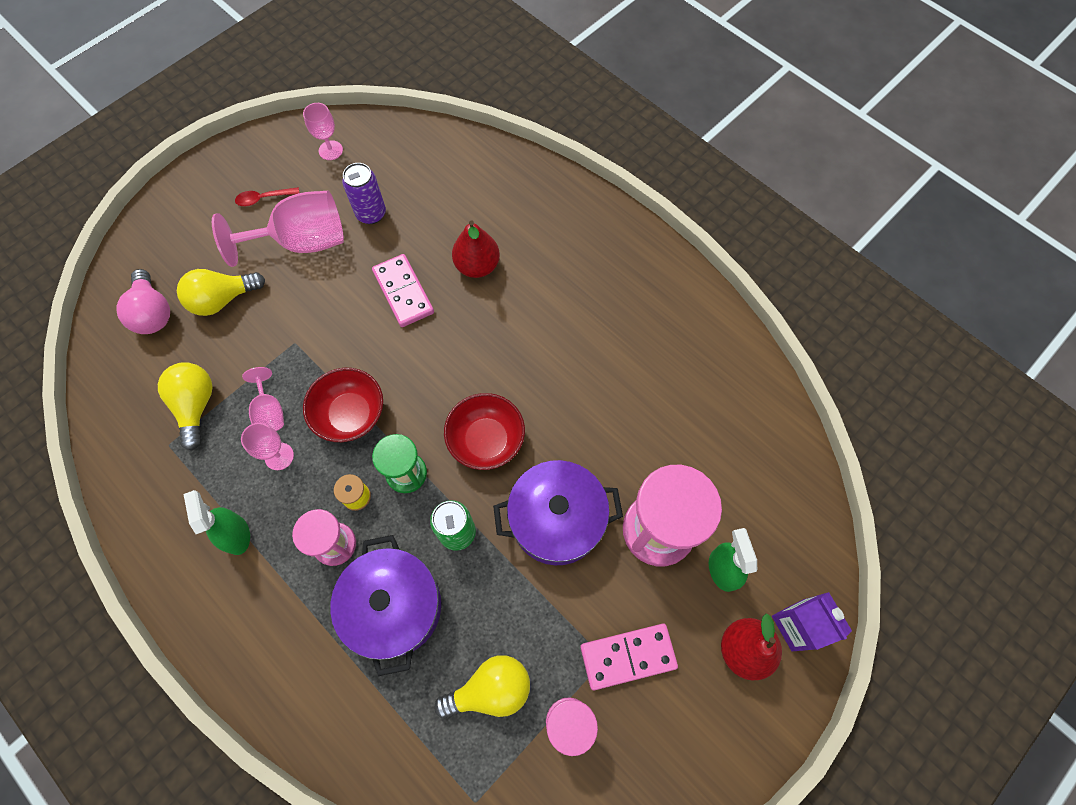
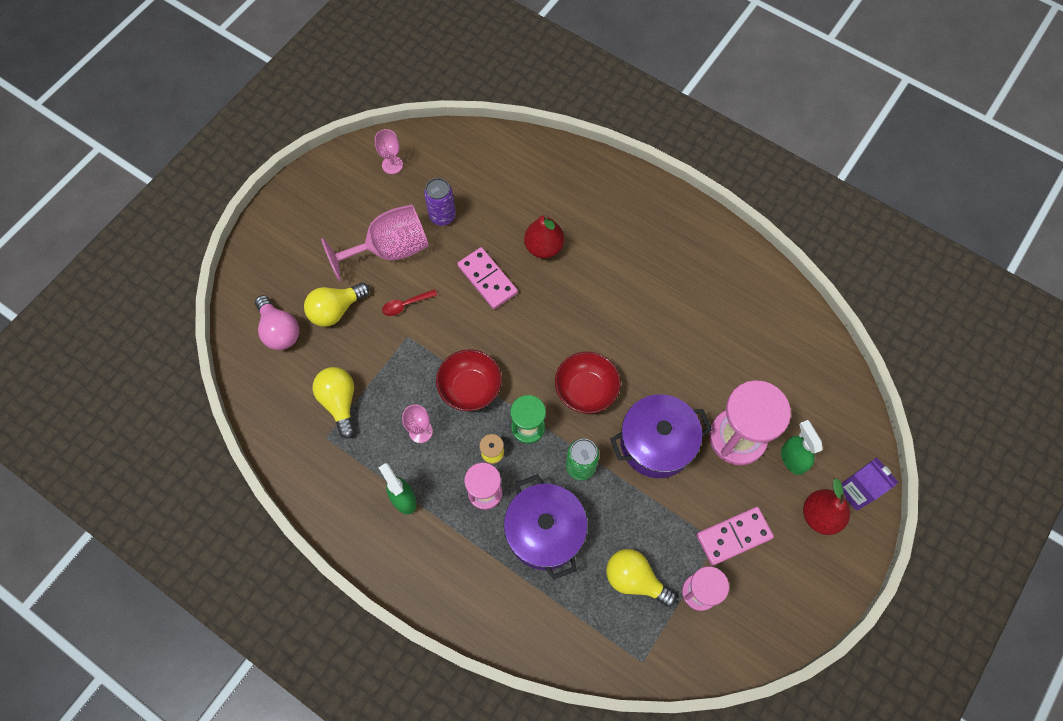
camera: 10 degrees left, 0 degrees up
(263, 199) = (346, 217): red spoon -> red spoon (406, 305)
(269, 412) = (402, 397): pink goblet -> none
(490, 689) = (634, 579): yellow light bulb -> yellow light bulb turned 120 degrees counterclockwise

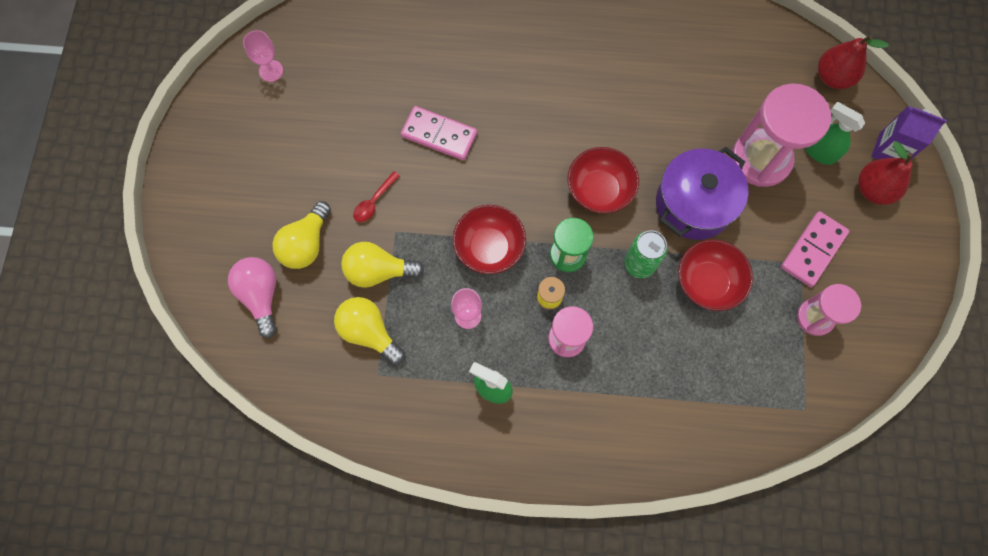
camera: 30 degrees left, 5 degrees up
(279, 331) = (261, 295): pink light bulb -> pink light bulb turned 135 degrees counterclockwise
(390, 249) = (323, 156): pink goblet -> none
(442, 216) = (355, 96): purple can -> none
(543, 247) = (474, 76): red pear -> red pear (833, 77)
(545, 532) = (645, 343): purple pot -> none
(627, 512) = (707, 282): none -> red bowl
(634, 579) = (752, 339): yellow light bulb -> yellow light bulb (378, 271)

